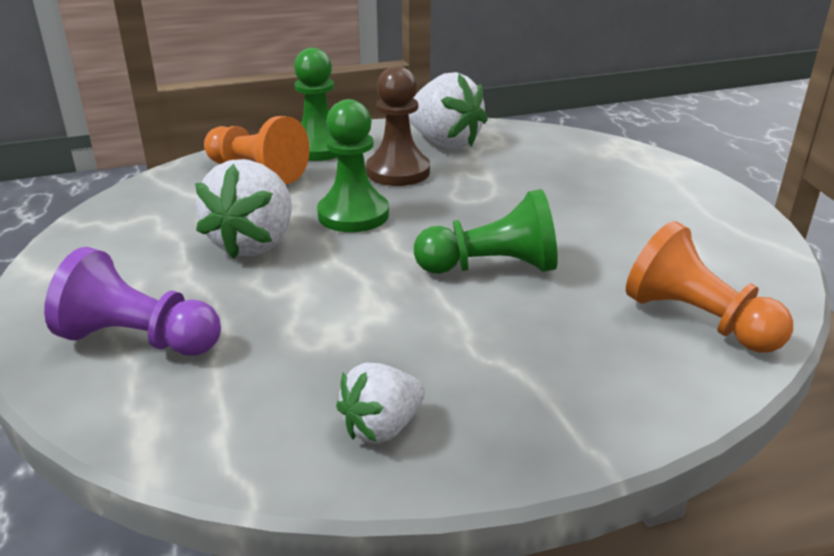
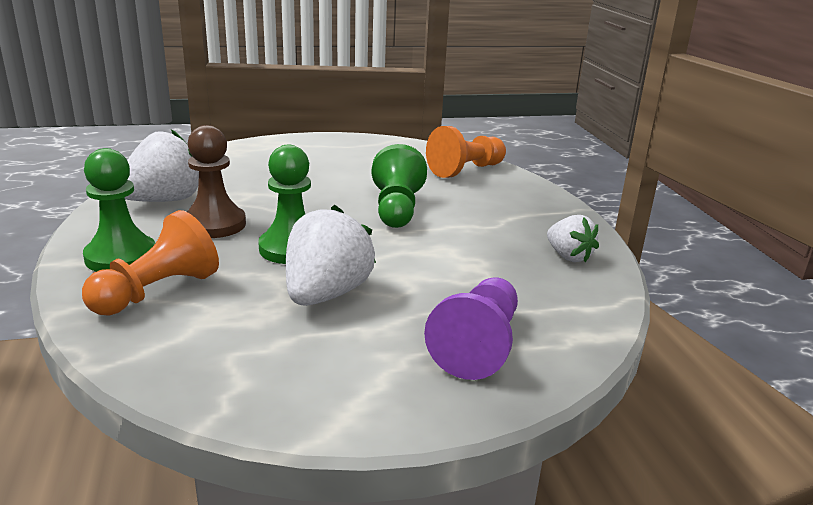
camera: 85 degrees left, 5 degrees down
(254, 243) = (326, 294): white strawberry -> white strawberry turned 90 degrees counterclockwise

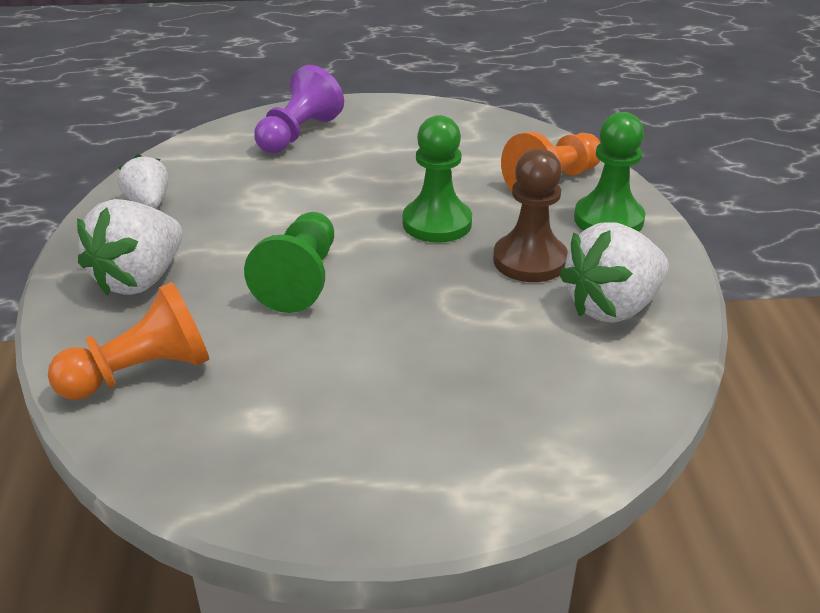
camera: 170 degrees left, 10 degrees up
(326, 294) = (405, 175): white strawberry -> white strawberry (140, 279)

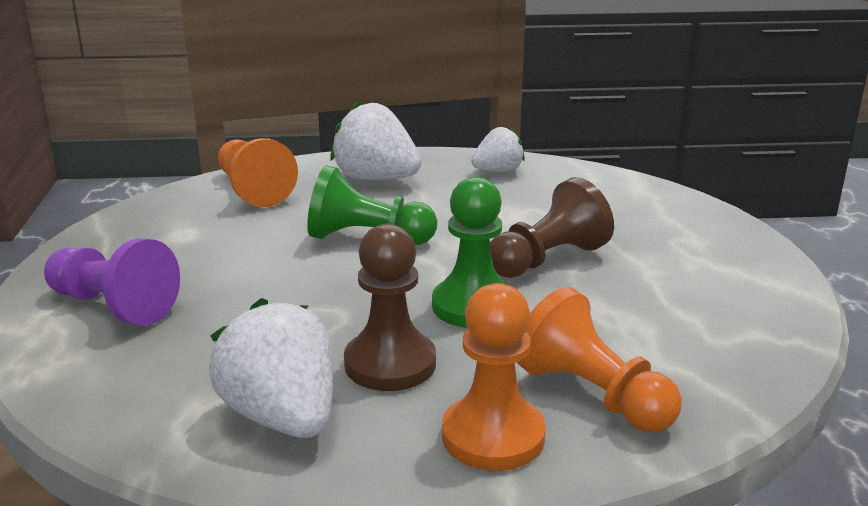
camera: 90 degrees right, 10 degrees down
(298, 134) = (665, 225): purple pawn -> purple pawn (113, 306)
(356, 187) = (548, 259): none -> brown pawn
(608, 219) = (493, 436): green pawn -> orange pawn

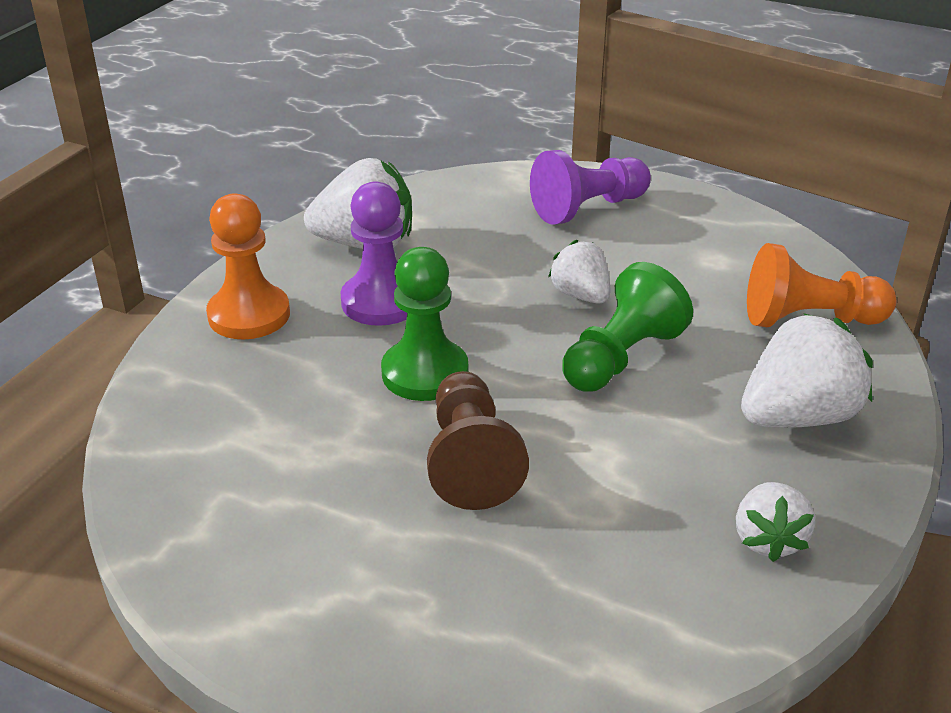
camera: 120 degrees right, 10 degrees up
(289, 272) = (581, 295): none -> white strawberry
(390, 364) = (381, 302): brown pawn -> purple pawn
(592, 395) = (236, 379): orange pawn -> none

